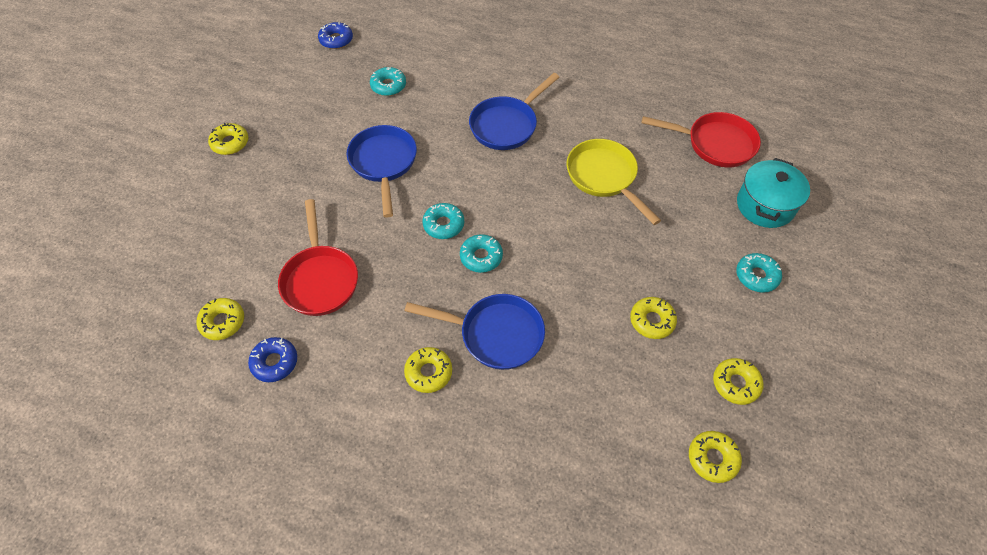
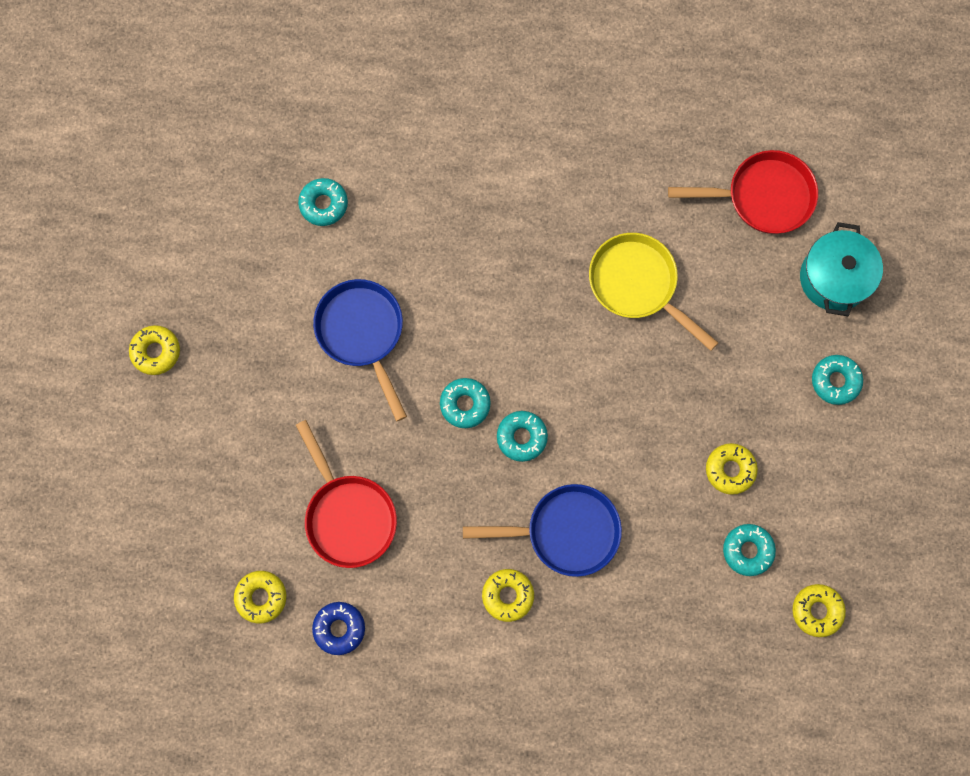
camera: 15 degrees left, 20 degrees up
(336, 40) = (222, 139): blue donut -> none
(507, 125) = (498, 232): blue pan -> none
(655, 389) = (747, 550): none -> turquoise donut
(735, 384) = (829, 522): yellow donut -> none

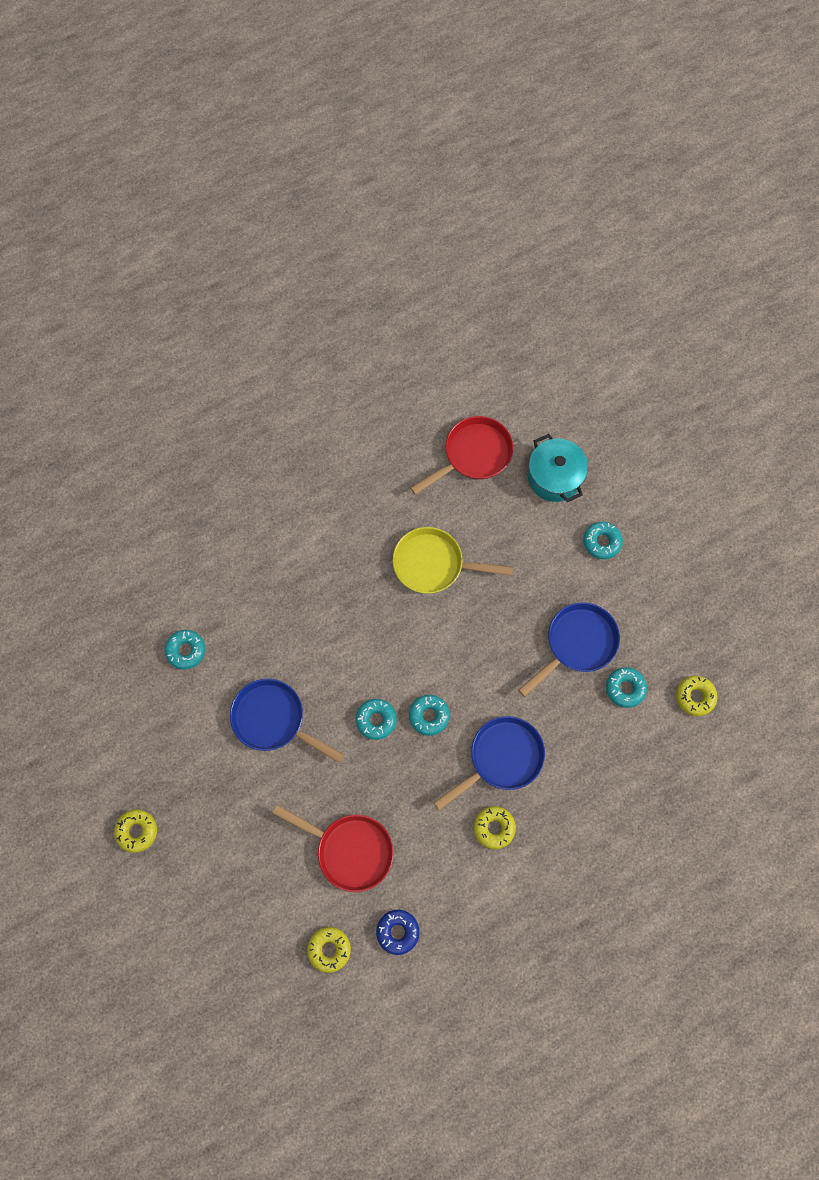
camera: 35 degrees left, 5 degrees down
(730, 470) = (577, 644): yellow donut -> blue pan

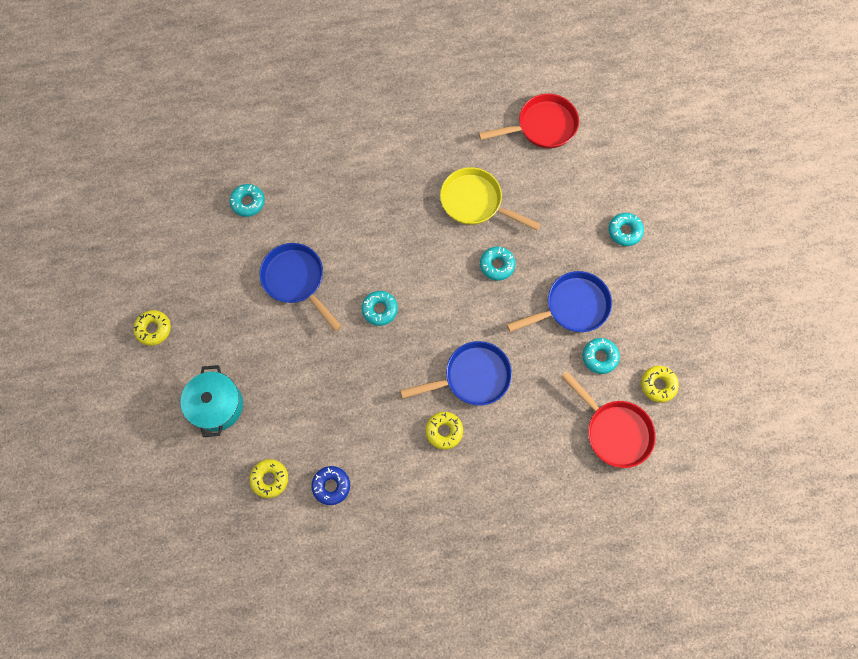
camera: 20 degrees right, 0 degrees up
(349, 850) = (317, 405): red pan -> red pan (614, 431)
(429, 716) = (424, 321): turquoise donut -> turquoise donut (497, 265)
(554, 477) = (604, 166): turquoise pot -> turquoise pot (217, 405)

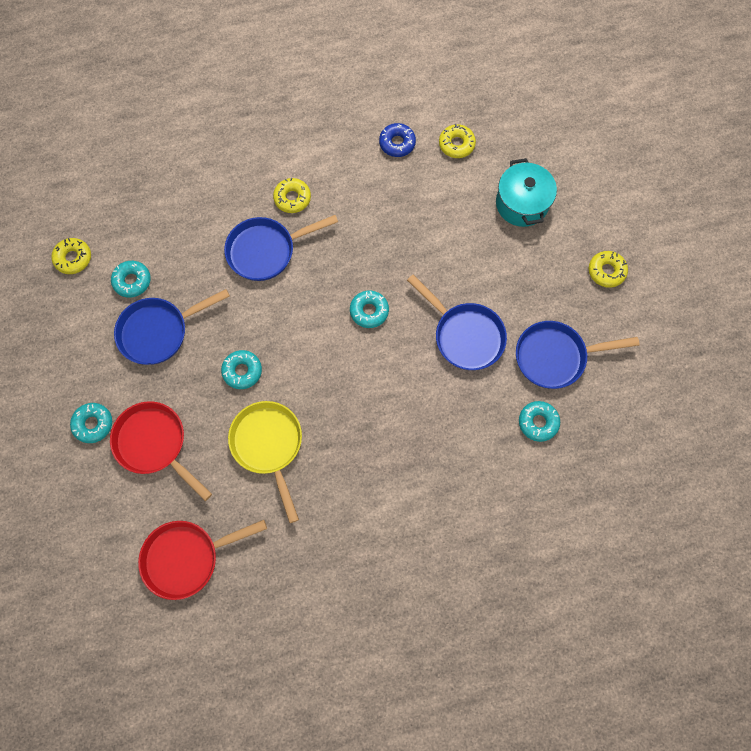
camera: 175 degrees right, 0 degrees up
(220, 255) = (555, 357): none -> blue pan
(475, 202) = (269, 446): yellow pan -> yellow pan turned 135 degrees counterclockwise
(614, 431) = (122, 212): red pan -> red pan (155, 444)

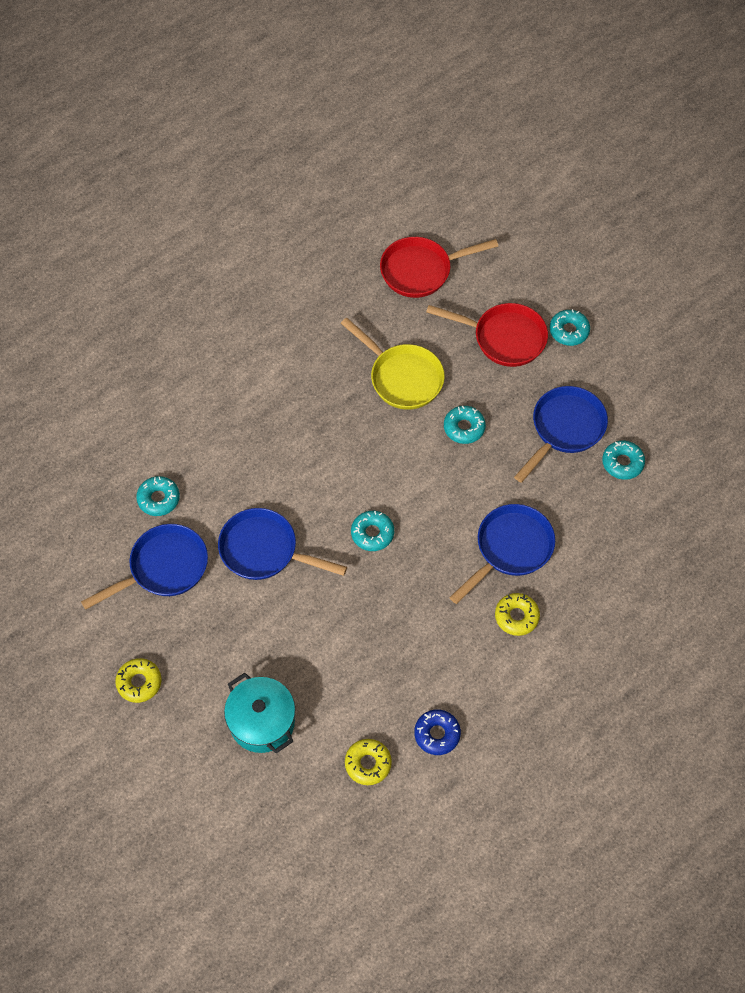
camera: 155 degrees right, 10 degrees down
(73, 258) = (695, 459): yellow donut -> none
(187, 557) = (421, 270): red pan -> red pan turned 150 degrees counterclockwise

